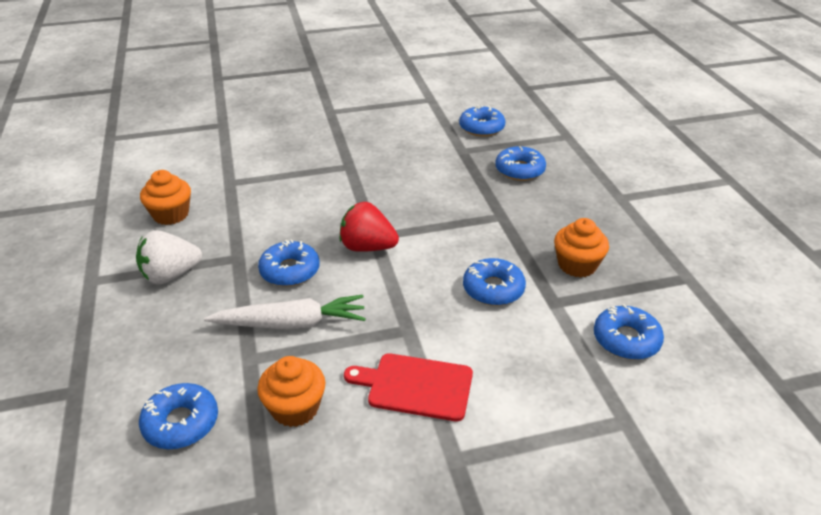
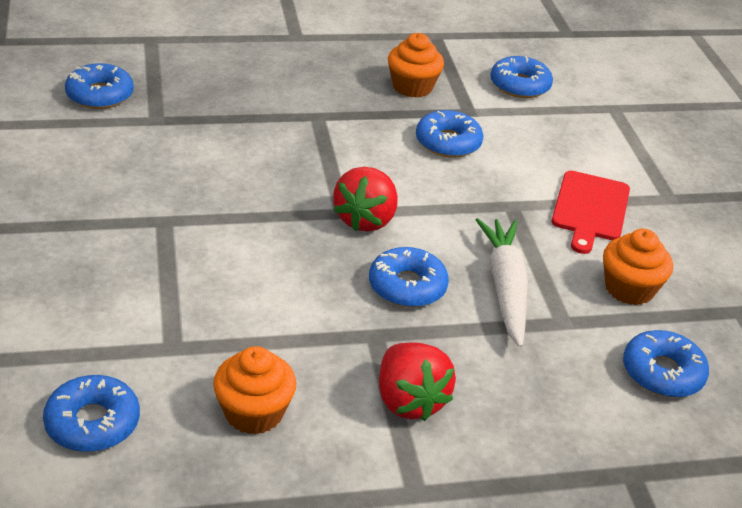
camera: 90 degrees left, 0 degrees up
(171, 275) = (409, 401): white strawberry -> red strawberry
(519, 170) = (220, 86): blue donut -> blue donut (92, 423)

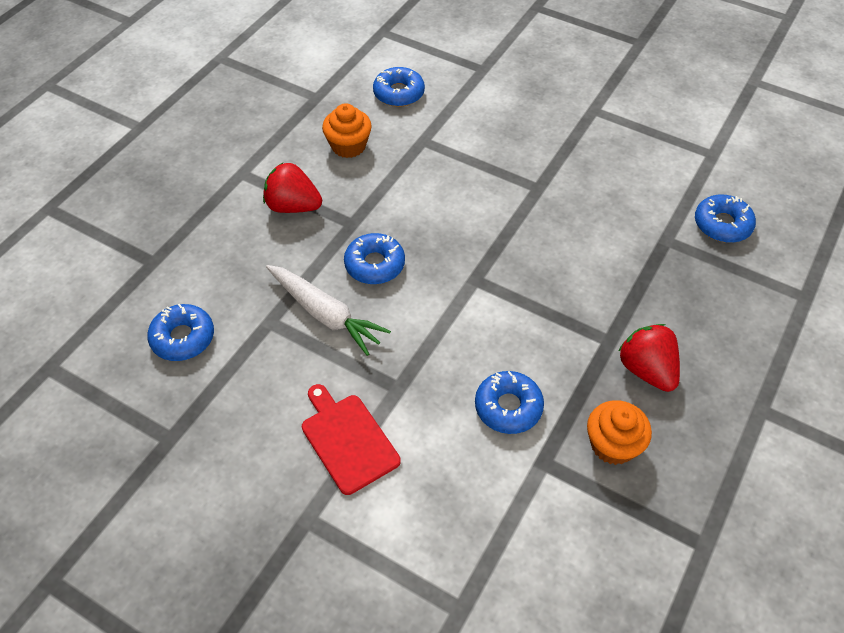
camera: 135 degrees right, 15 degrees up
(365, 220) = (456, 286): red strawberry -> red strawberry (646, 370)
(520, 85) = (558, 548): blue donut -> none
(629, 289) = (255, 386): orange cupcake -> none

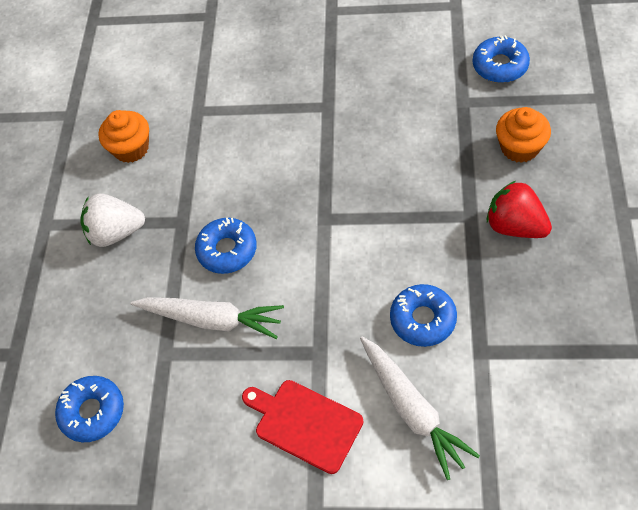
camera: 20 degrees left, 5 degrees up
(293, 206) = (116, 232): red strawberry -> white strawberry
(399, 93) = (146, 75): blue donut -> none
(449, 479) = (412, 410): none -> white carrot
(613, 444) = (526, 306): orange cupcake -> orange cupcake (519, 147)

